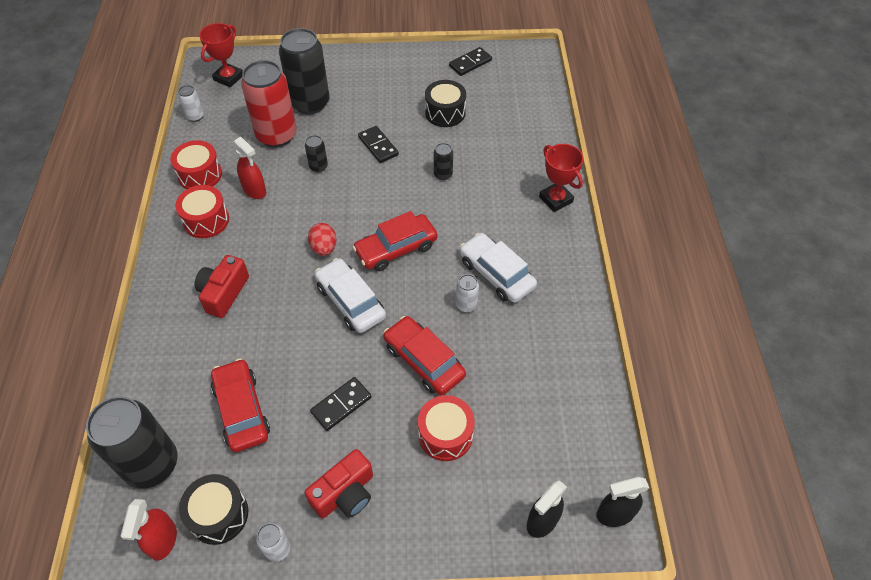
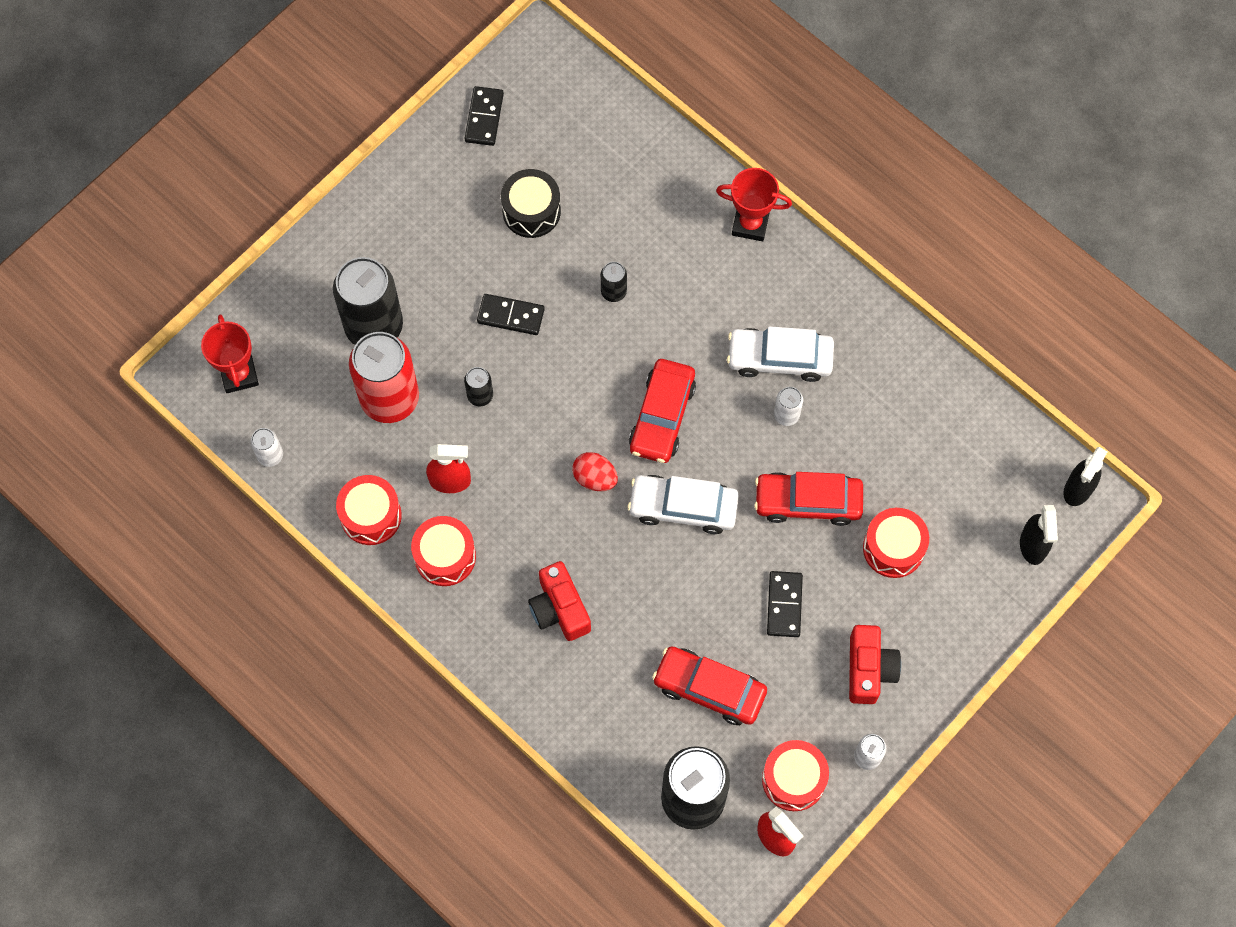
camera: 45 degrees left, 15 degrees up
(219, 515) = (793, 779): black drum -> red drum

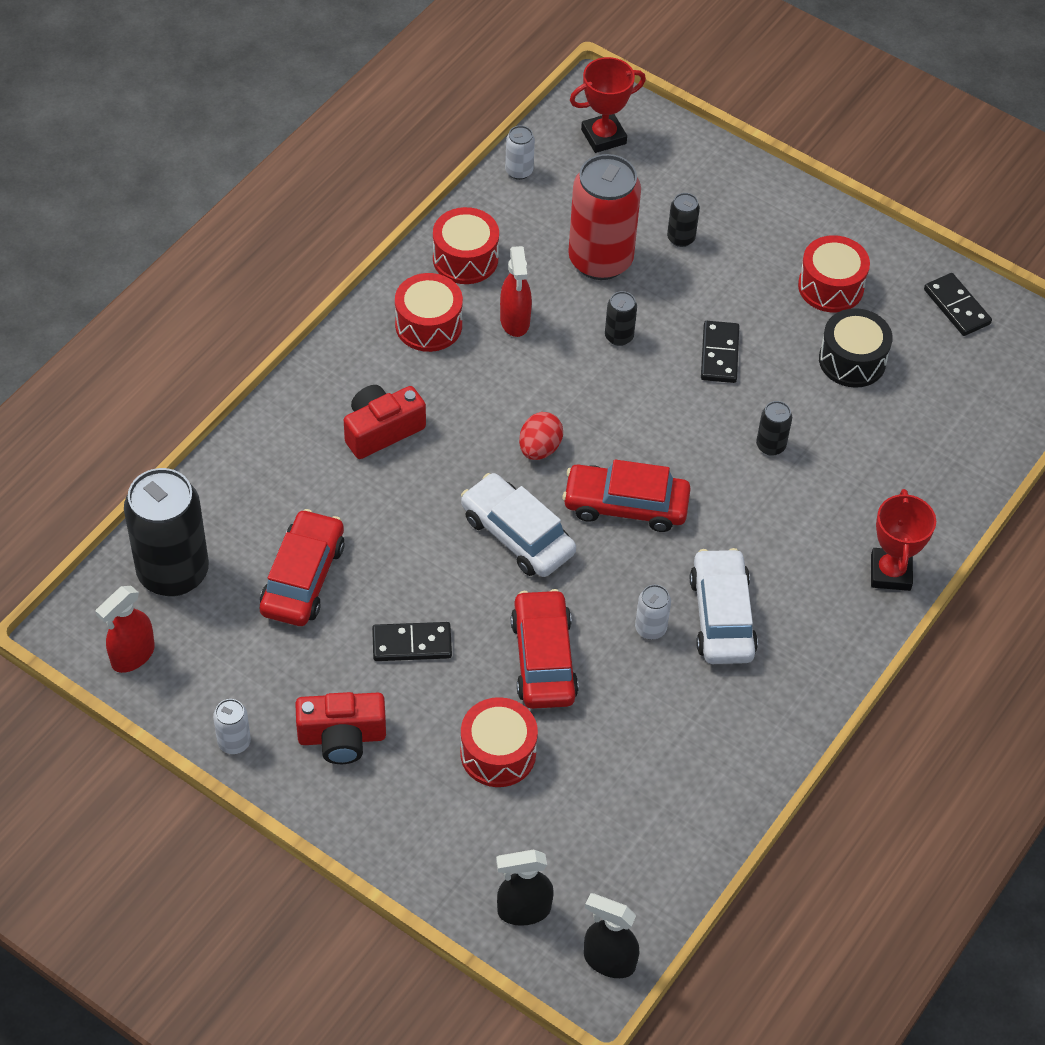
camera: 80 degrees right, 15 degrees down
(374, 326) = (681, 238): black can -> black can, size x0.44
(484, 117) = (956, 307): black domino -> black domino turned 60 degrees clockwise
(683, 507) = (517, 535): white car -> white car turned 45 degrees counterclockwise
(793, 779) = (202, 668): red drum -> red drum (830, 287)

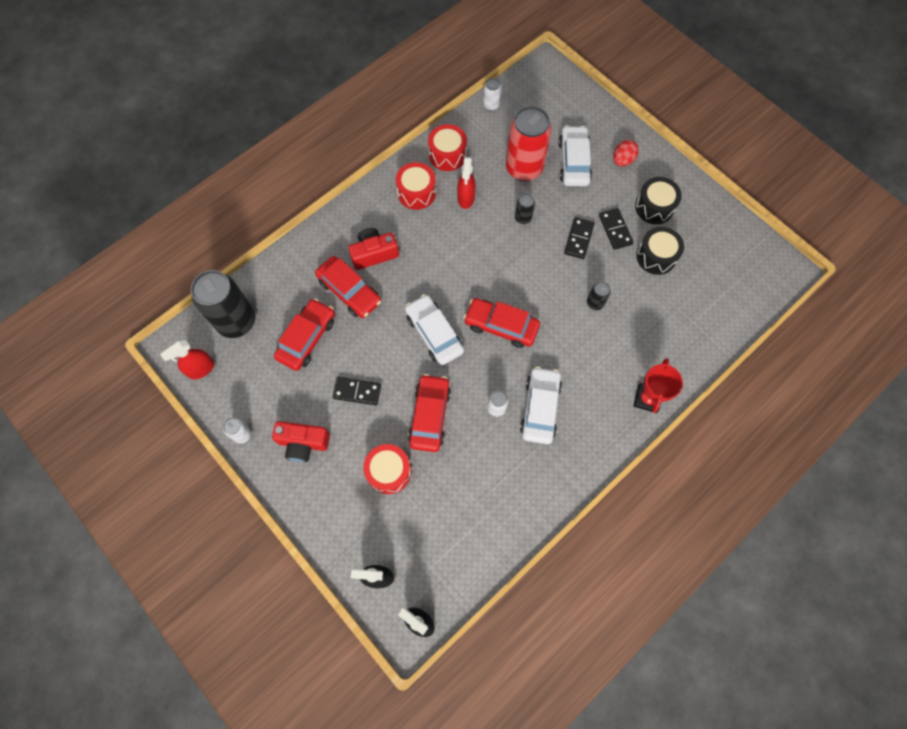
camera: 15 degrees right, 15 degrees up
(356, 494) = (349, 291): none -> red car
(539, 448) = (460, 281): red egg -> red egg (622, 160)
(603, 136) = (544, 91): red trophy -> none
(681, 238) = (573, 162): black can -> white car
(830, 287) = (654, 207): red drum -> black drum
(956, 307) = (727, 232): black domino -> black domino (615, 230)

